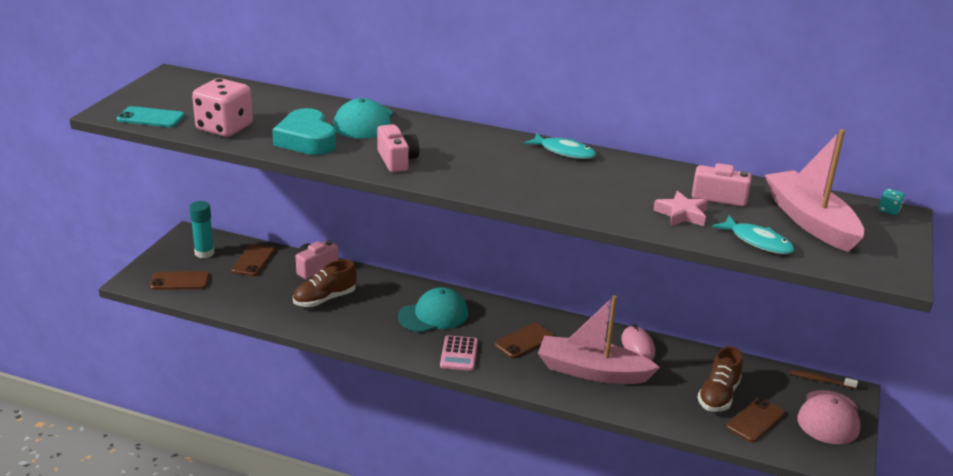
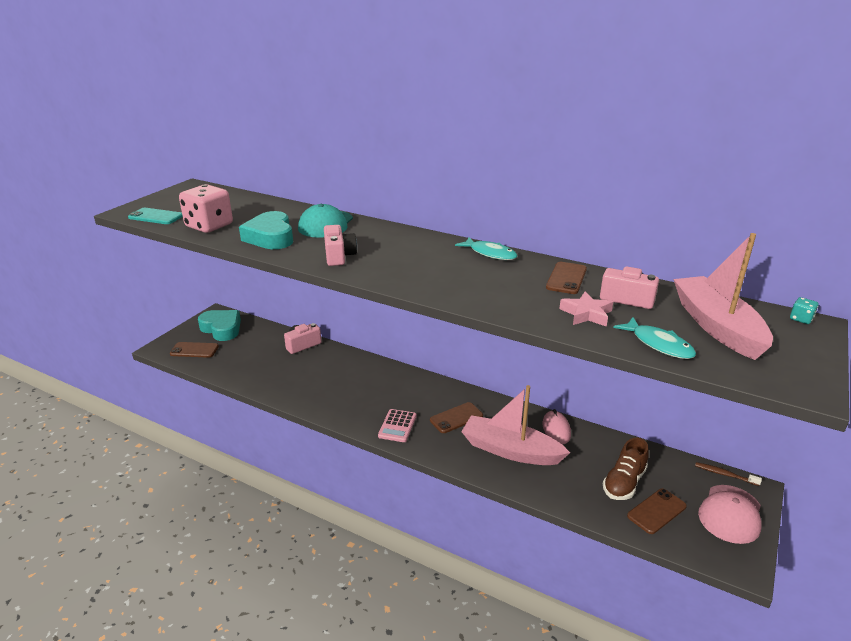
camera: 10 degrees right, 0 degrees up
(204, 253) = (222, 329): turquoise glue stick -> turquoise heart
(253, 260) = (256, 336): brown phone -> brown phone (566, 278)
(324, 299) = (301, 371): brown shoe -> none
(433, 315) = (385, 390): turquoise cap -> none

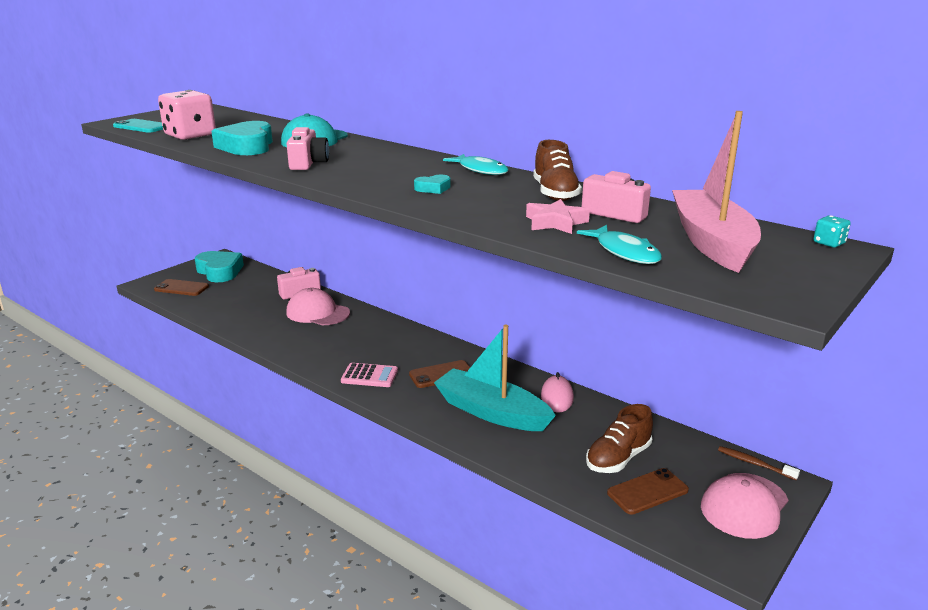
camera: 10 degrees right, 5 degrees down
(327, 365) = (317, 313): none -> pink cap
(397, 426) = (369, 376): pink calculator -> pink calculator turned 105 degrees counterclockwise
(464, 280) = (433, 188): none -> turquoise heart
(510, 450) = (491, 412): pink boat -> turquoise boat
(566, 278) = (555, 193): brown phone -> brown shoe

